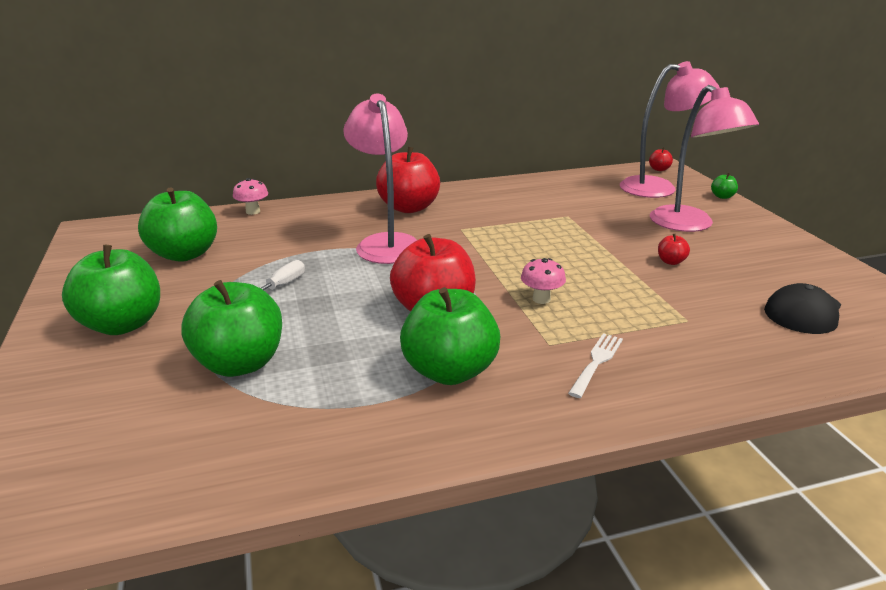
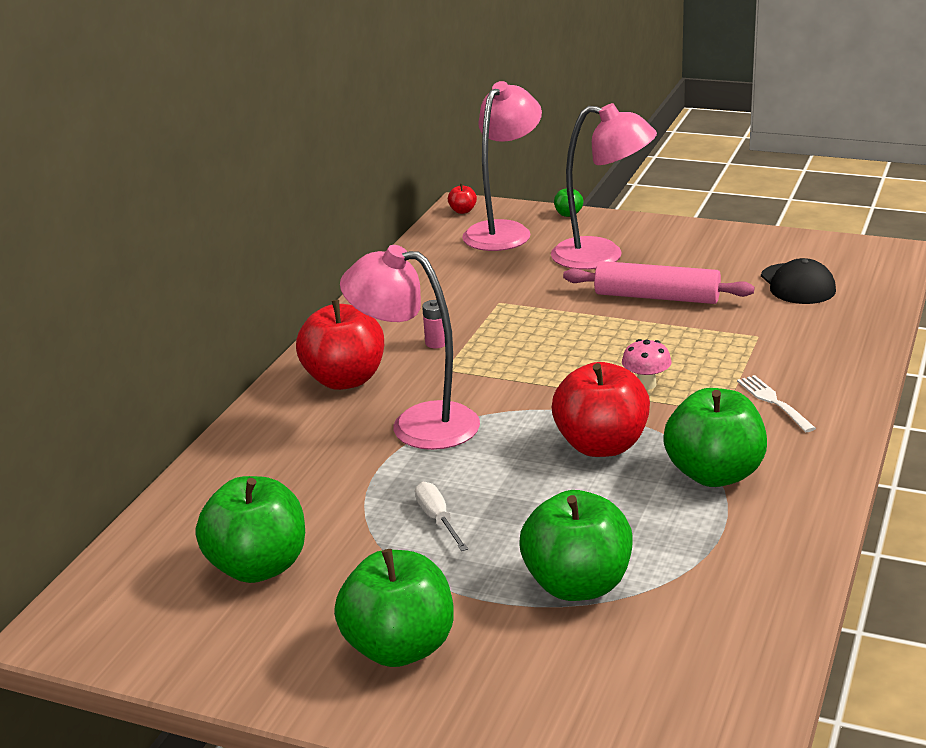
camera: 50 degrees left, 0 degrees up
(253, 211) = (193, 486): pink mushroom -> none
(488, 216) = (436, 343): none -> pink battery
(671, 262) = (657, 297): red apple -> pink rolling pin

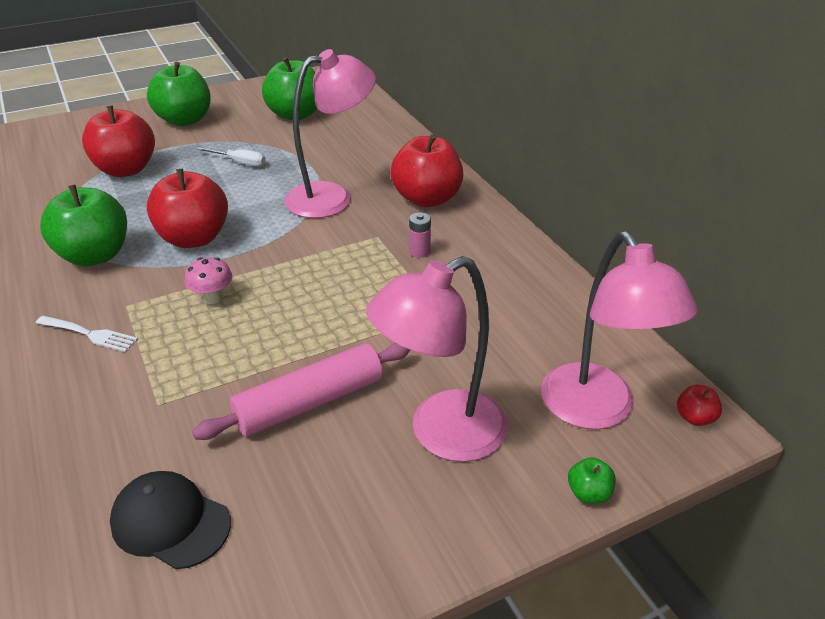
camera: 130 degrees right, 10 degrees up
(577, 585) = (126, 169): green apple -> red apple

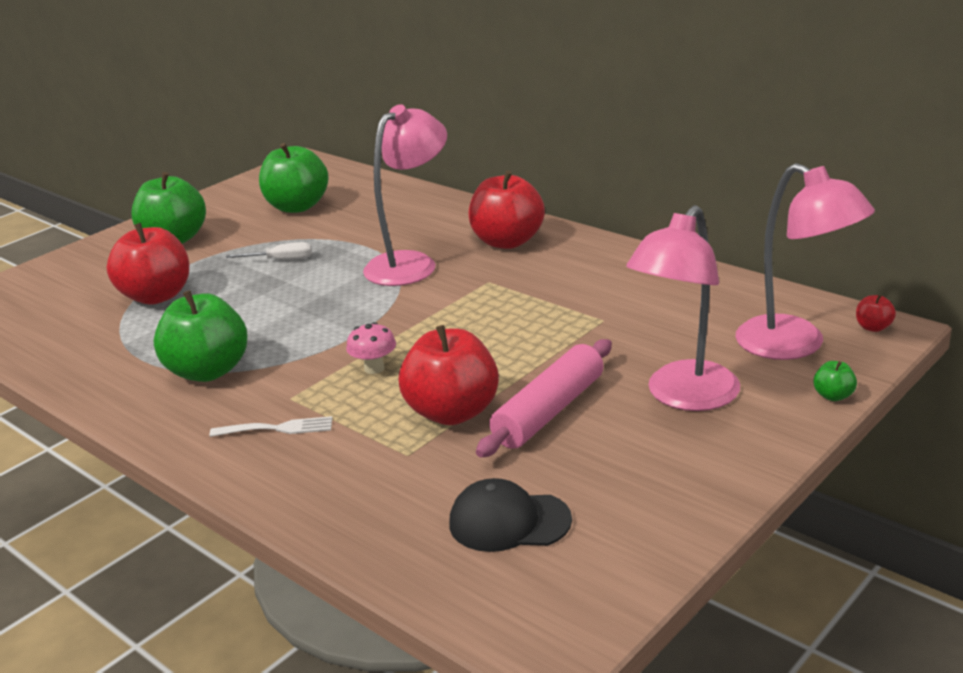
camera: 20 degrees left, 10 degrees down
(194, 238) = (301, 330): red apple -> red apple (452, 412)
(419, 251) = (540, 282): pink battery -> none

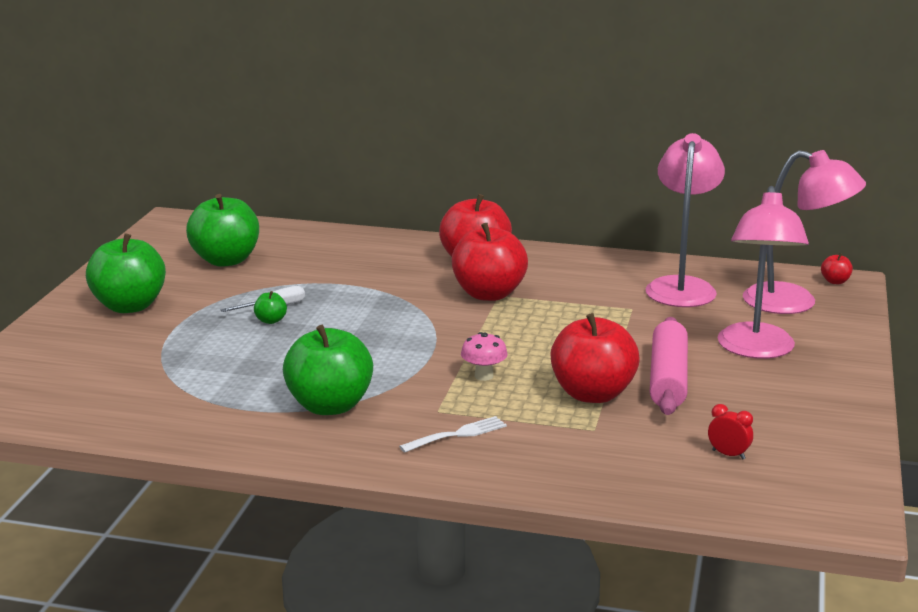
camera: 30 degrees left, 5 degrees down
(157, 296) = (184, 357): red apple -> red apple (489, 294)
(411, 263) = (408, 292): pink lamp -> pink lamp (681, 286)
(509, 521) = (728, 454): black cap -> red clock
(833, 396) = (857, 330): green apple -> green apple (271, 321)

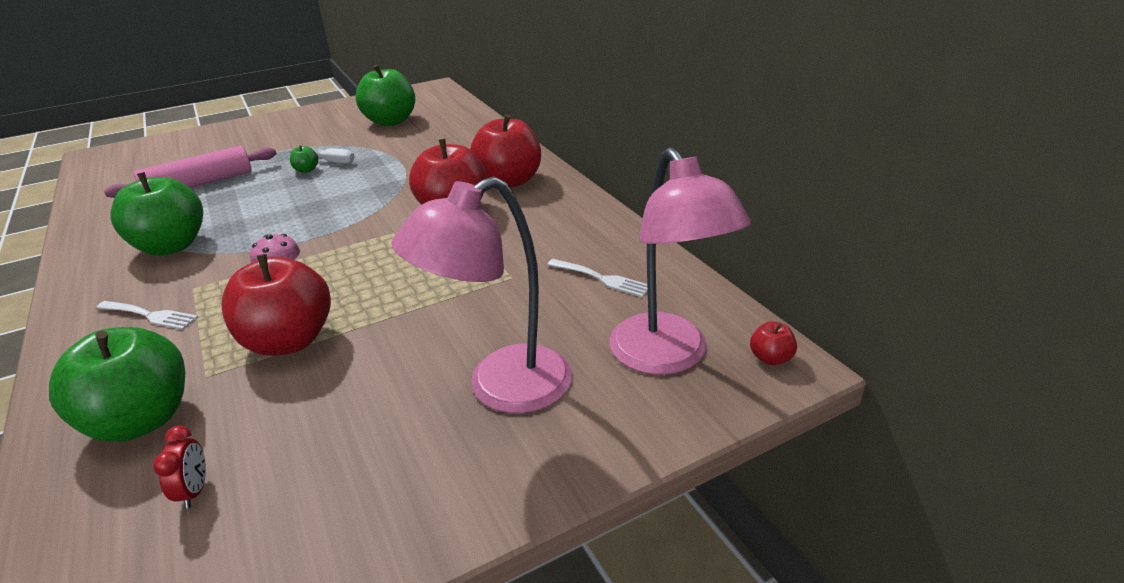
camera: 50 degrees right, 10 degrees up
(129, 306) = (284, 131): green apple -> green apple (142, 420)
(668, 378) = (366, 366): pink rolling pin -> pink rolling pin (199, 184)
(681, 286) = (601, 278): pink lamp -> white fork

